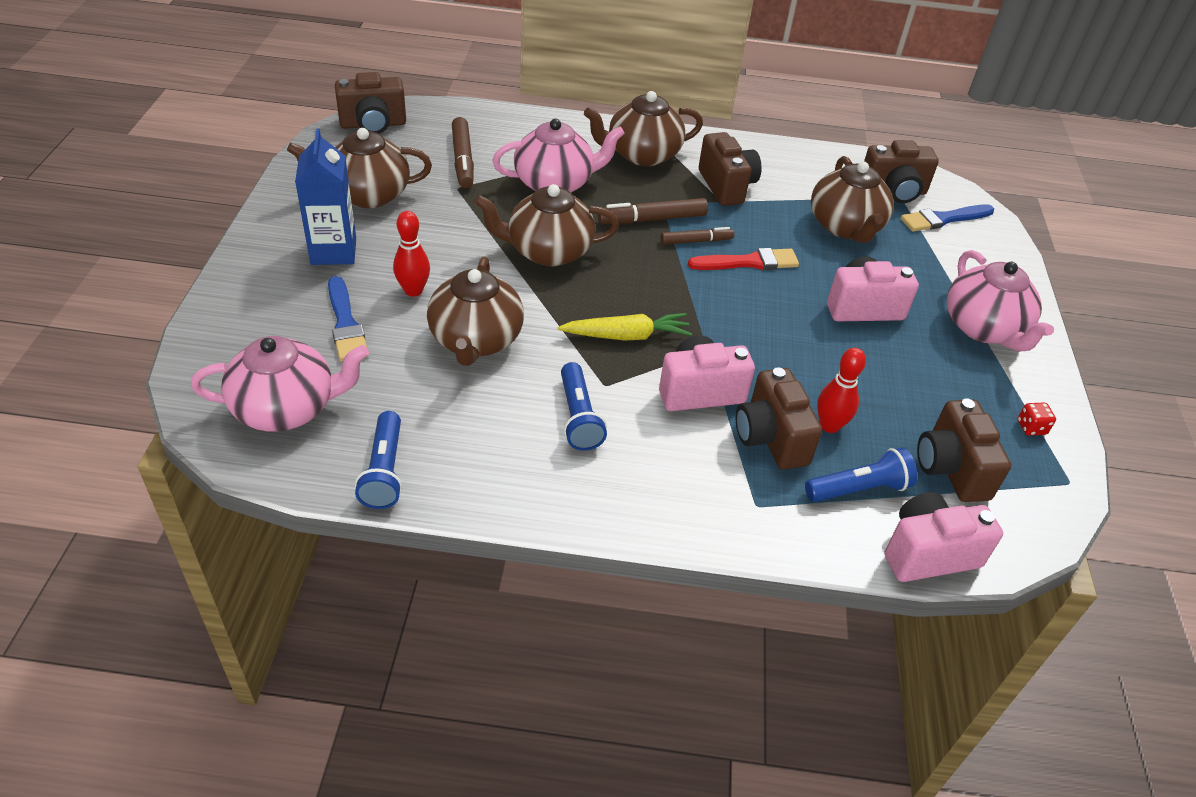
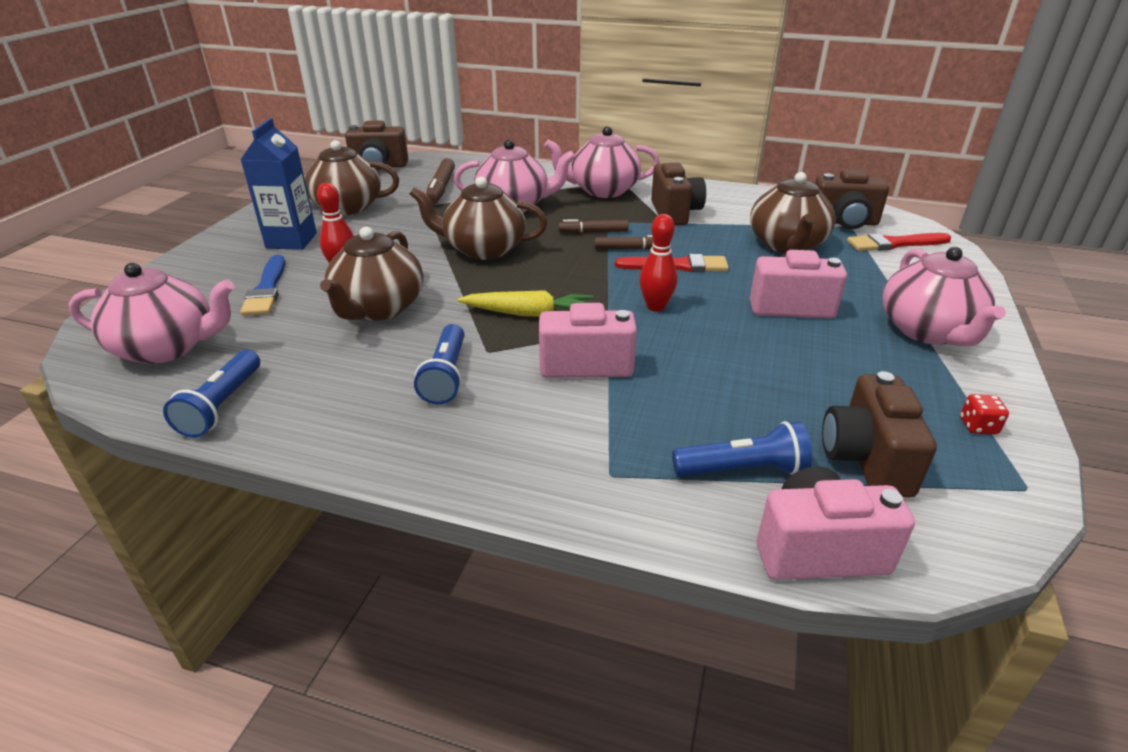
camera: 15 degrees right, 10 degrees down
(642, 154) = (603, 190): brown teapot -> pink teapot
(652, 219) = (593, 232): brown marker -> brown marker, size x0.65
(770, 438) = (650, 410): brown camera -> none
(829, 426) = (723, 405): red bowling pin -> red bowling pin (655, 306)
(943, 219) = (894, 244): blue brush -> red brush

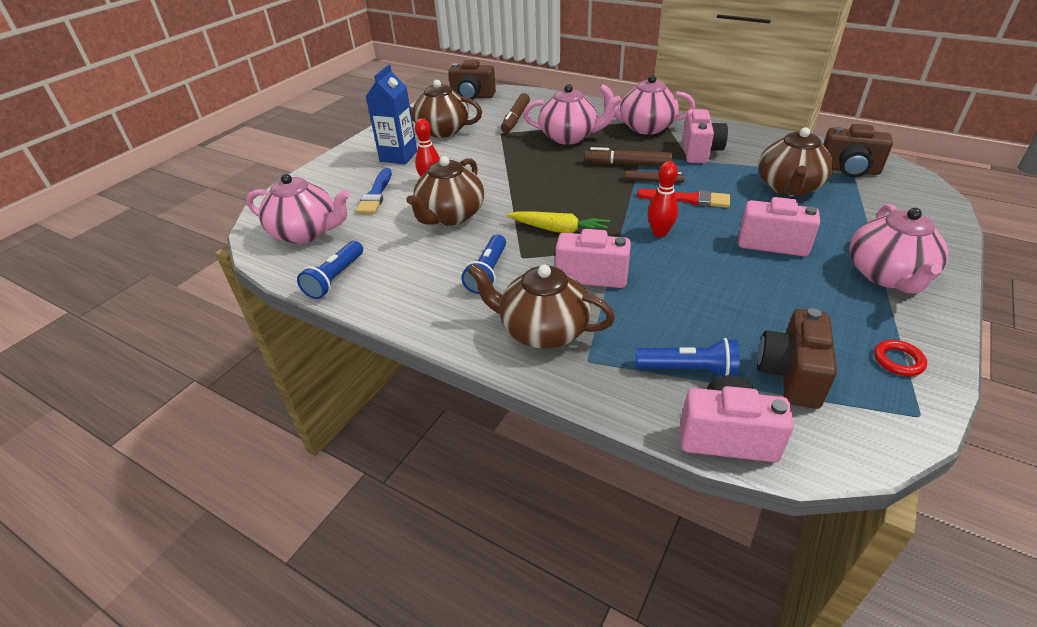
camera: 15 degrees right, 5 degrees up
(483, 249) = (537, 173): brown teapot -> brown teapot (542, 330)
(593, 232) = (627, 164): brown marker -> brown marker, size x1.53
(675, 213) = (700, 152): brown camera -> pink camera
(894, 244) = (888, 193): red brush -> none
(978, 426) = (898, 360): red dice -> red ring

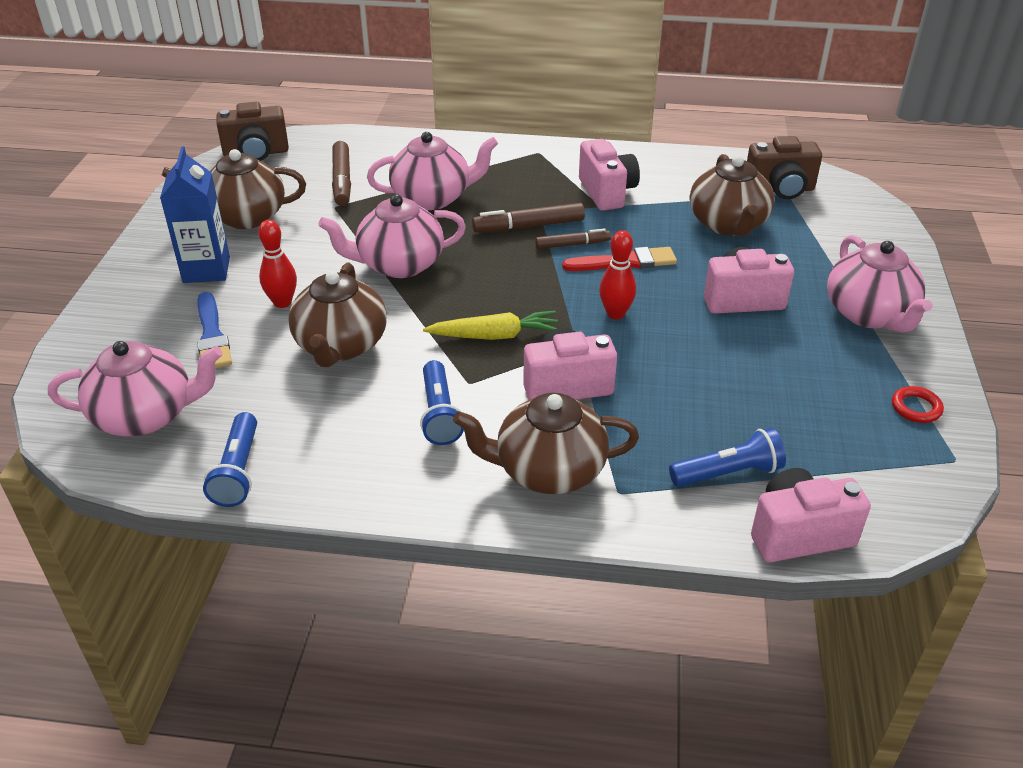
camera: 25 degrees left, 0 degrees up
(645, 127) = (522, 167): pink teapot -> pink teapot (399, 264)
(790, 375) = (827, 450): brown camera -> none

